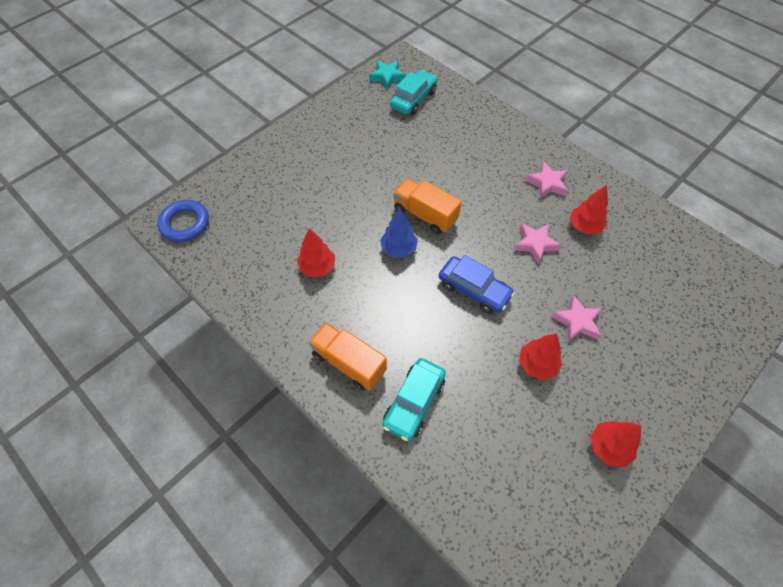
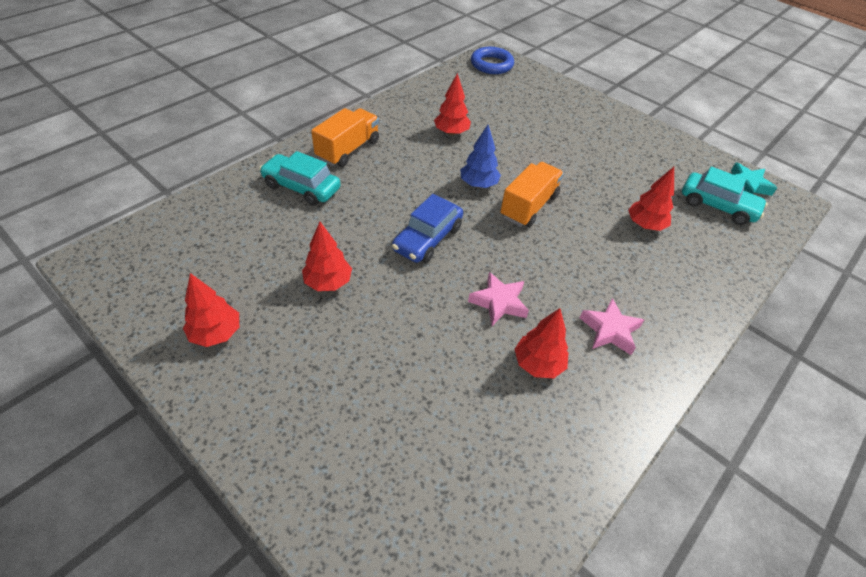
camera: 85 degrees right, 10 degrees down
(440, 145) = (645, 225): none -> red tree
(577, 322) = (381, 329): pink star -> none

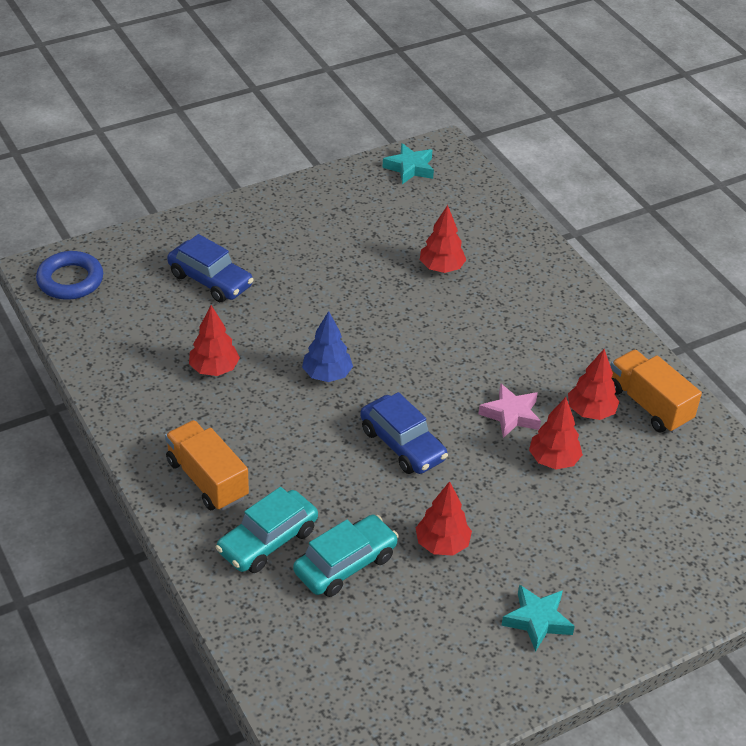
camera: 70 degrees left, 5 degrees down
(216, 333) = (487, 652): red tree -> red tree (553, 460)
(258, 364) = (537, 620): none -> turquoise star
(529, 206) = (380, 345): orange truck -> orange truck (648, 405)
(534, 114) = (210, 280): none -> blue car
(610, 330) = (566, 349): pink star -> none
(717, 206) = (432, 204): turquoise car -> turquoise car (345, 564)

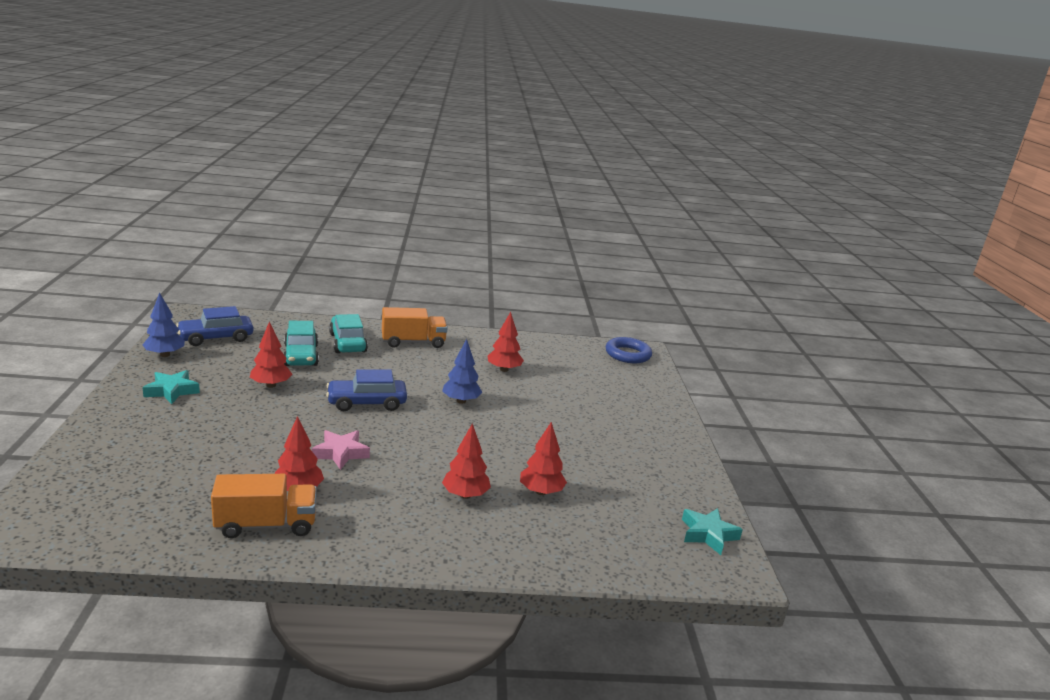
camera: 115 degrees right, 20 degrees down
(210, 280) = (597, 394): blue car -> blue car (216, 338)
(470, 697) = (165, 355): none -> blue tree
(553, 460) = (276, 451): red tree -> red tree (465, 495)

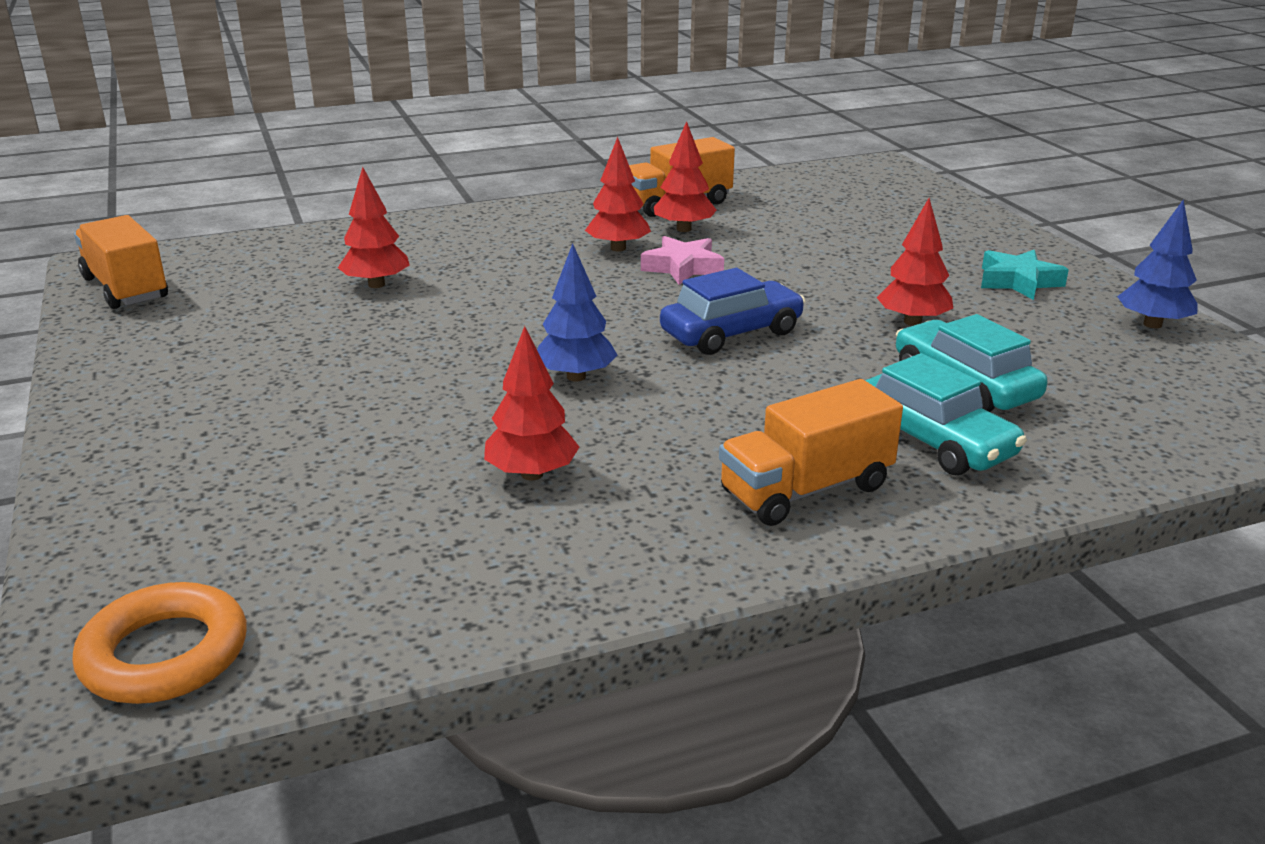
camera: 165 degrees right, 5 degrees up
(216, 338) = (1162, 376): blue car -> none
(465, 495) = (481, 262): red tree -> red tree (618, 248)
(627, 354) = (165, 654): blue ring -> orange ring
(708, 534) = (125, 288): turquoise star -> orange truck

